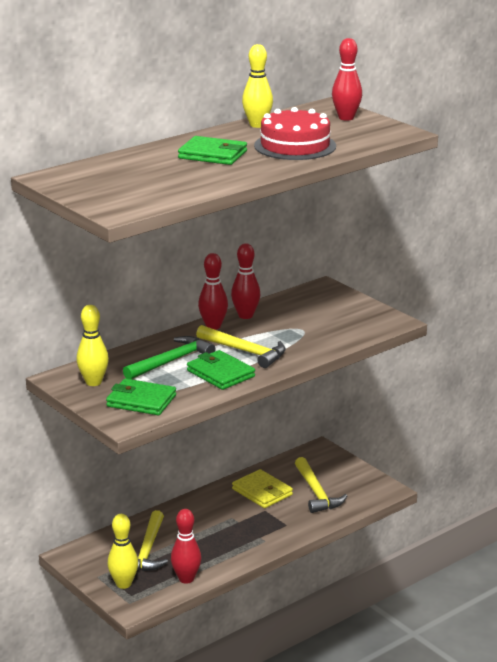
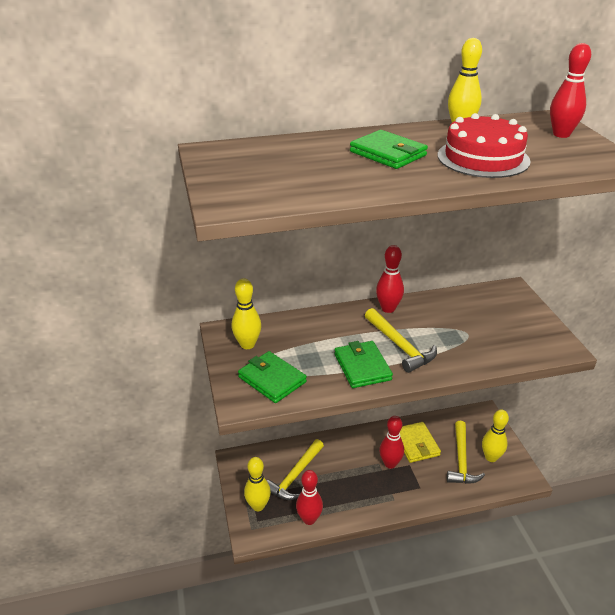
camera: 25 degrees right, 10 degrees up
(171, 361) = (328, 339): green hammer -> none
(245, 316) = (423, 304): red bowling pin -> red bowling pin (390, 464)
(345, 483) = (491, 457): none -> yellow bowling pin

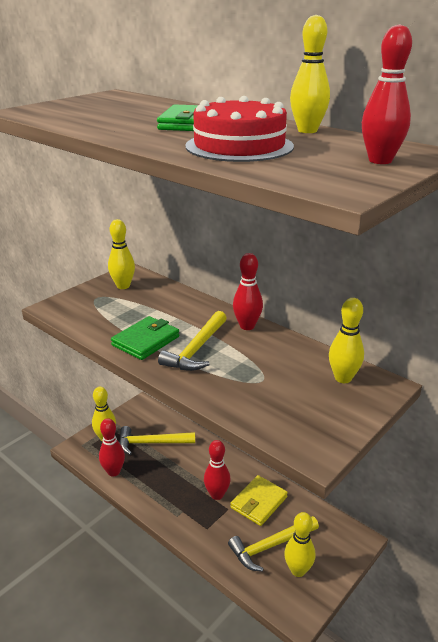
camera: 55 degrees right, 5 degrees down
(272, 379) = (90, 309): green wallet -> none
(492, 300) = (343, 378): none -> yellow bowling pin

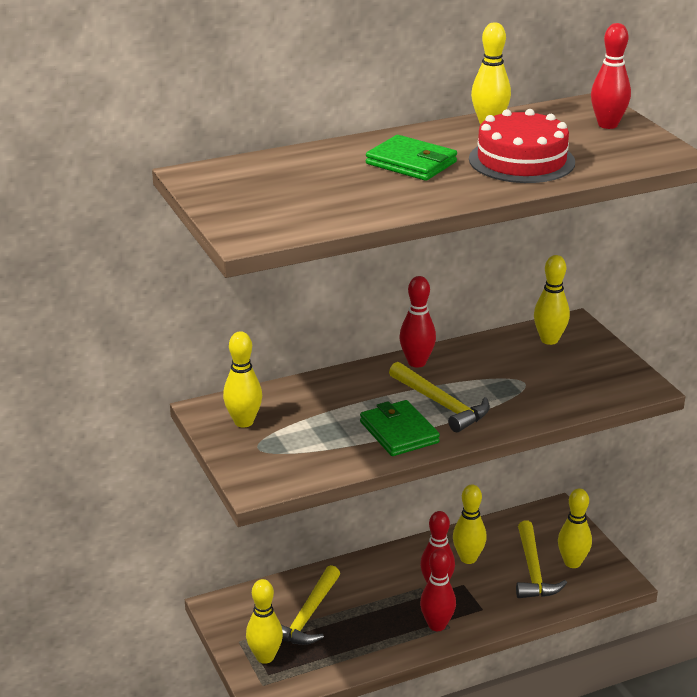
camera: 65 degrees left, 0 degrees up
(113, 472) = (339, 663): red bowling pin -> red bowling pin (437, 625)
(259, 502) = (468, 558): yellow wallet -> yellow bowling pin

